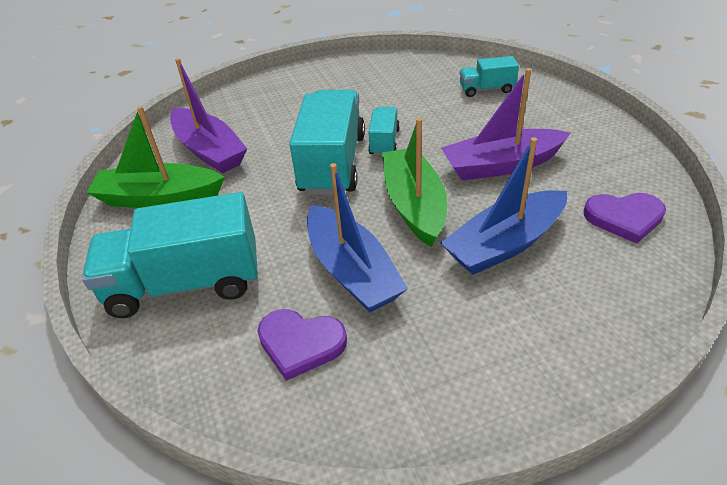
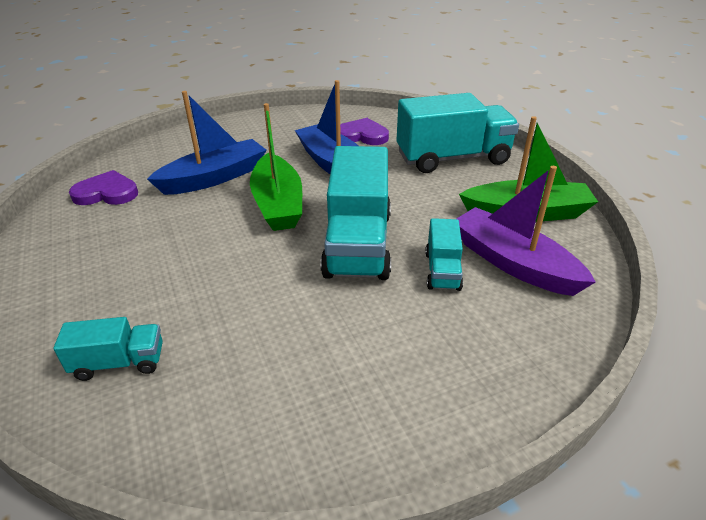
camera: 175 degrees right, 5 degrees down
(384, 142) = (298, 269): turquoise truck -> turquoise truck (442, 270)
(501, 165) = (177, 238): purple boat -> none

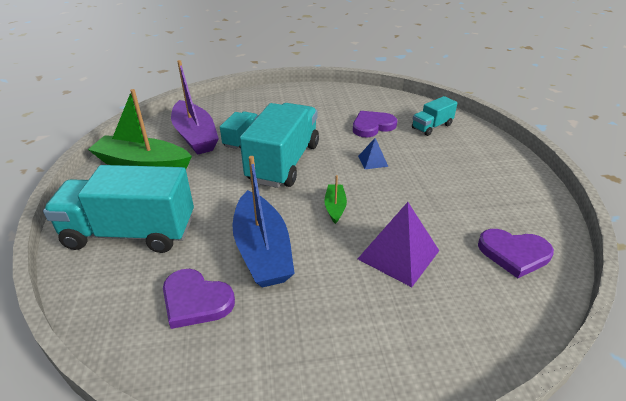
camera: 165 degrees left, 0 degrees up
(119, 363) = (432, 127): turquoise truck -> turquoise truck turned 45 degrees counterclockwise
(214, 178) = (398, 254): blue boat -> purple pyramid
(236, 267) = (373, 161): none -> blue pyramid
(236, 341) = (372, 126): none -> purple heart
(278, 204) = (335, 207): green boat -> green boat, size x0.47

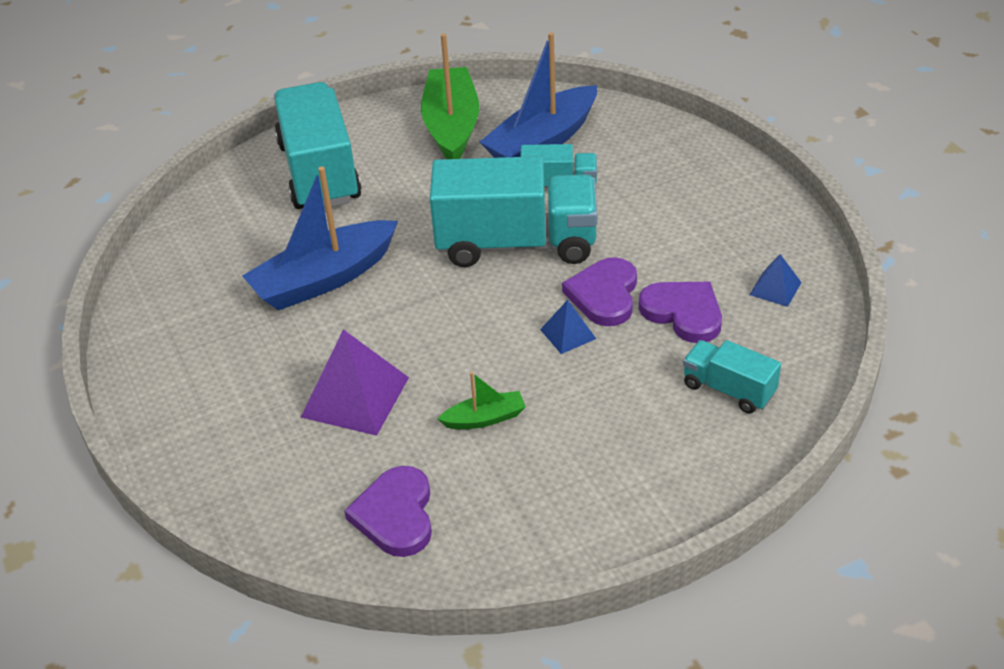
camera: 75 degrees right, 5 degrees up
(195, 136) = (542, 142): purple boat -> blue boat
(196, 301) = (235, 256): purple heart -> purple heart (604, 295)
(335, 207) = (431, 319): green boat -> green boat (485, 418)
(366, 102) = (775, 288): none -> blue pyramid

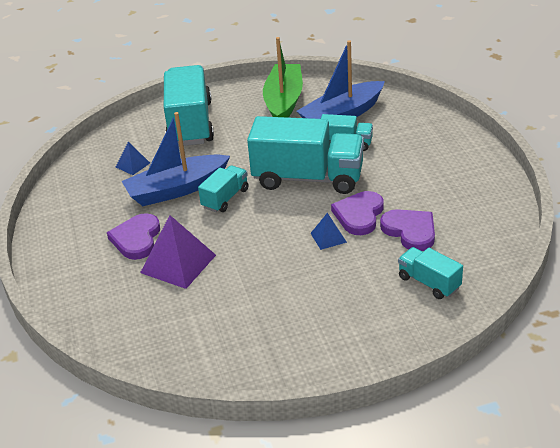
camera: 10 degrees right, 5 degrees down
(395, 515) = (186, 339): purple heart -> purple heart (136, 239)
(401, 287) = (225, 198): none -> turquoise truck
(485, 418) = (259, 285): green boat -> none
(775, 288) = (478, 221): blue pyramid -> blue pyramid (133, 165)

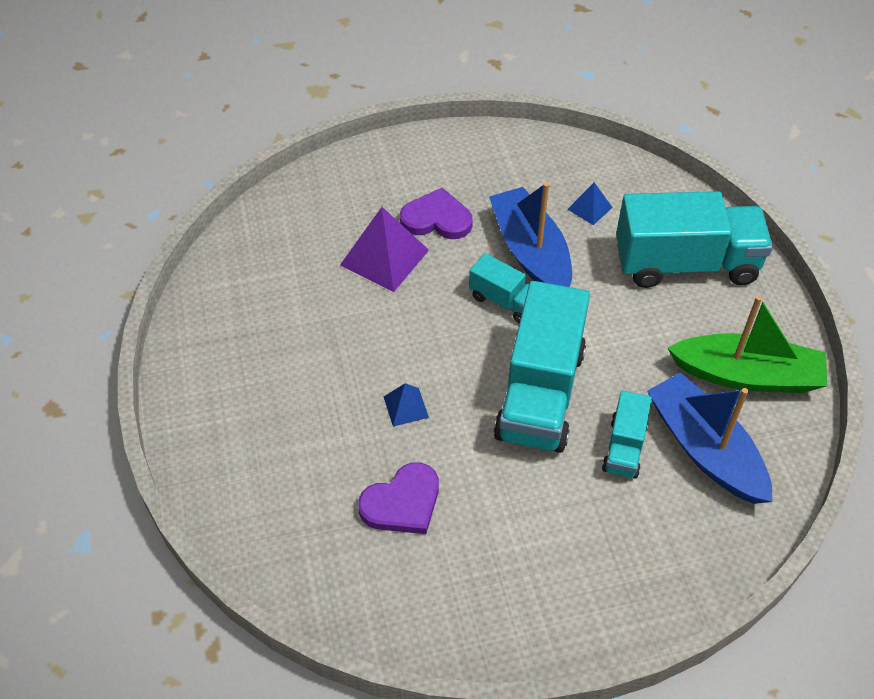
camera: 90 degrees right, 15 degrees up
(359, 215) = (447, 446): purple heart -> none
(429, 283) = (294, 509): turquoise truck -> none

